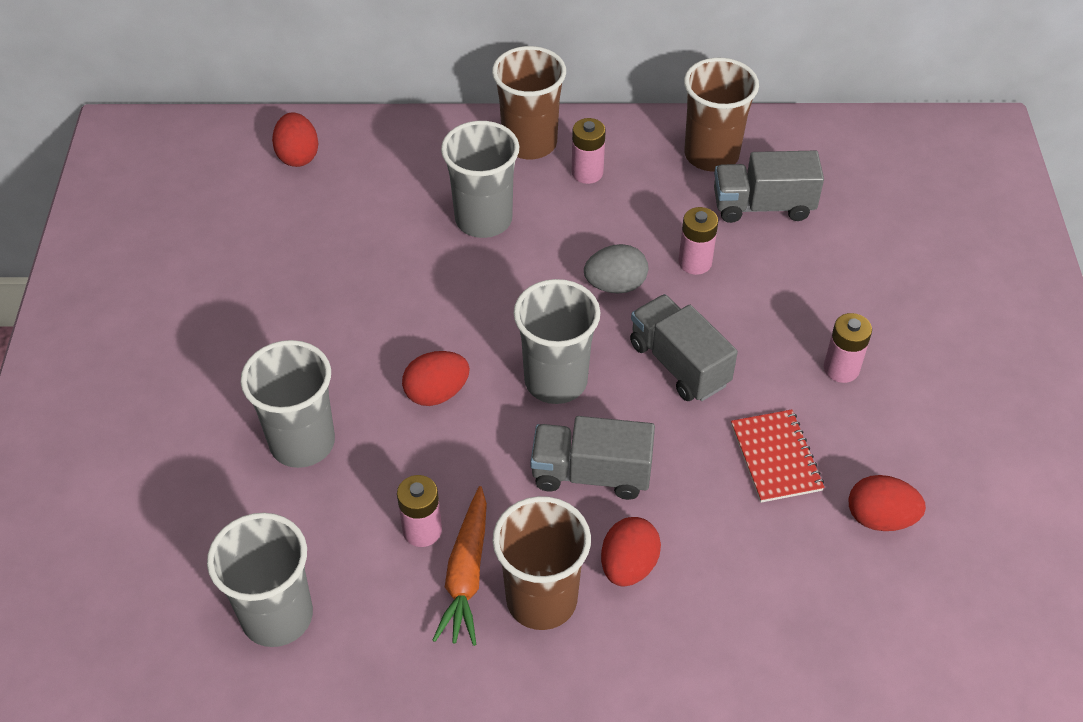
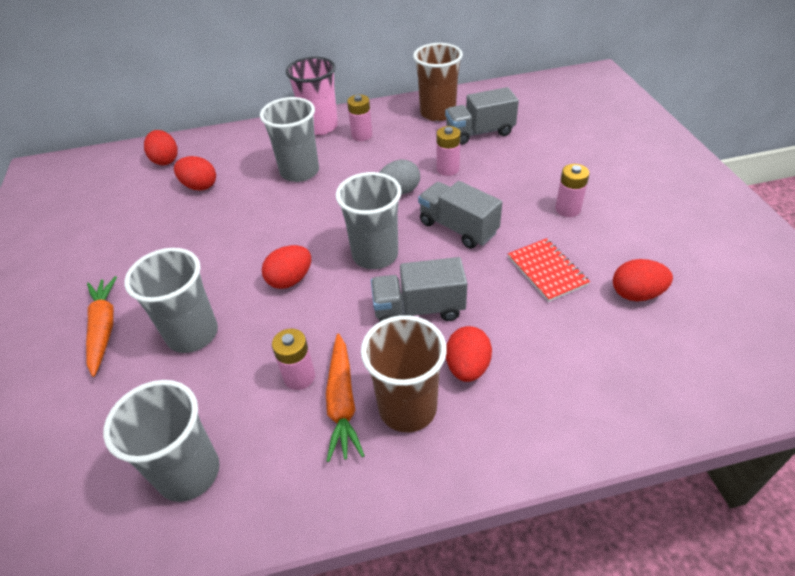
camera: 10 degrees left, 5 degrees down
(195, 409) = (104, 328): none -> orange carrot
(340, 213) = (200, 186): none -> red egg
(529, 143) = (320, 127): brown cup -> pink cup

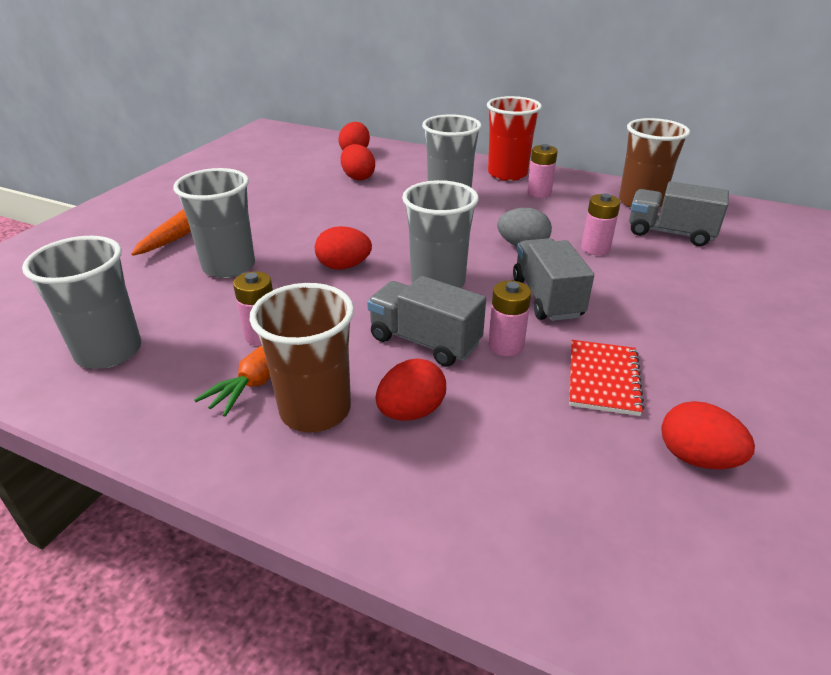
camera: 35 degrees right, 10 degrees down
(320, 127) = (507, 174): pink cup -> red cup
(567, 209) = (699, 338): pink battery -> pink battery (505, 345)

